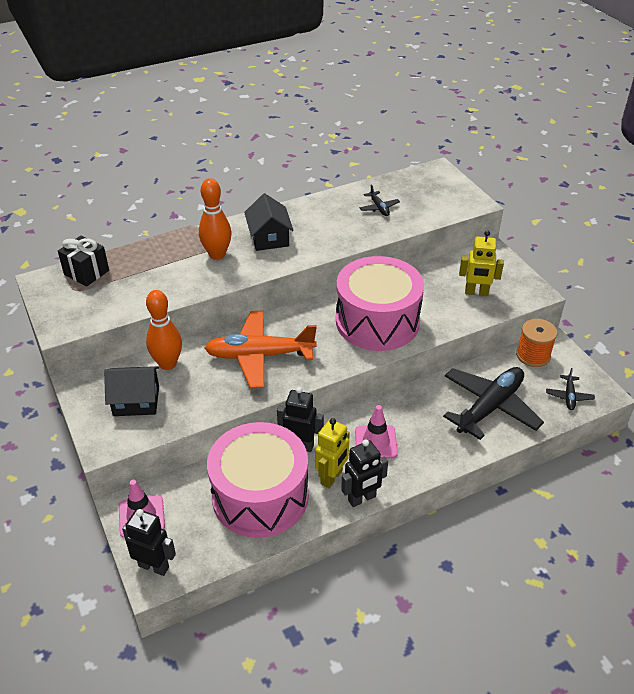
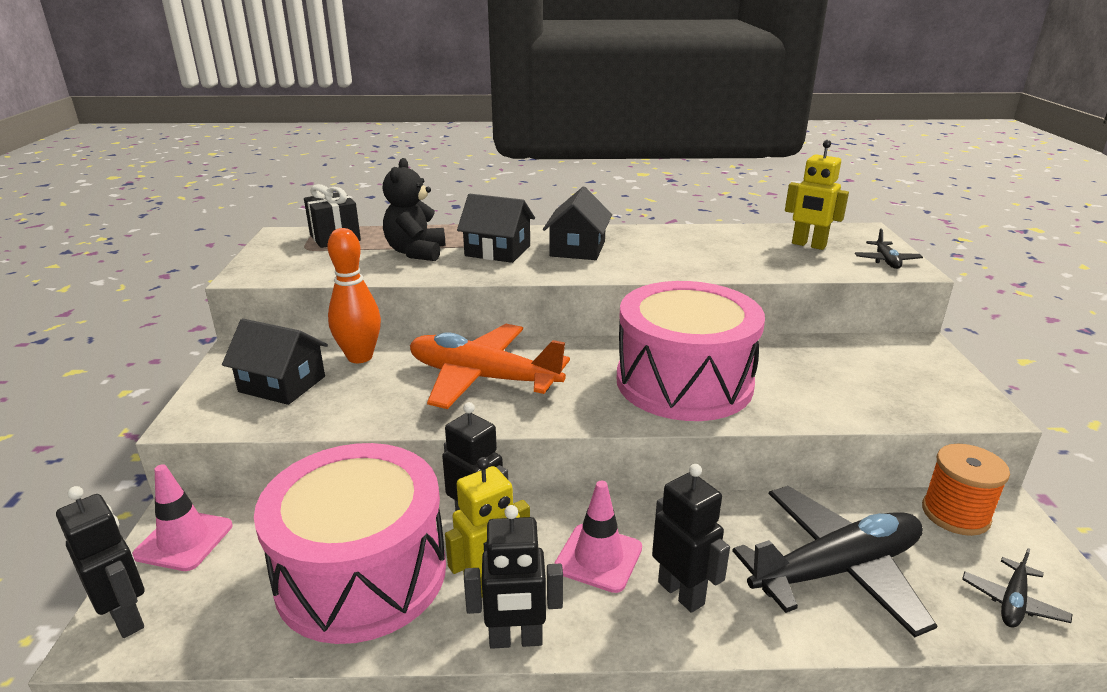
camera: 25 degrees right, 15 degrees down
(161, 272) = (416, 252): none -> black teddy bear
(217, 255) = (498, 251): orange bowling pin -> black house
(379, 208) = (752, 249): black plane -> black plane (886, 261)
(425, 446) = (681, 593): none -> black robot
(476, 293) = (870, 386): yellow robot -> yellow robot (808, 245)

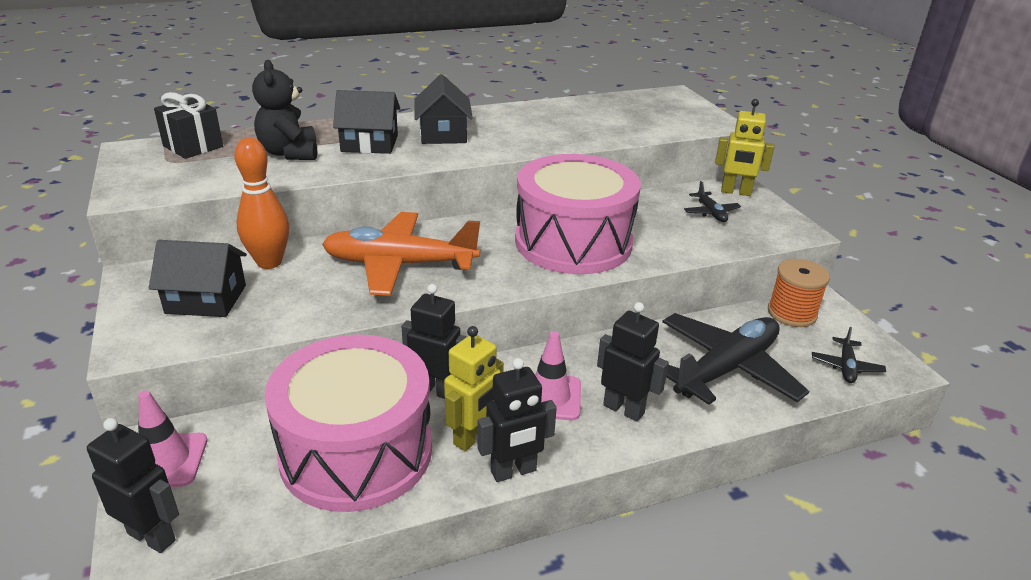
camera: 20 degrees left, 5 degrees up
(808, 245) = (636, 111): yellow robot -> yellow robot (736, 192)
(886, 261) = (701, 119): black plane -> black plane (711, 212)

